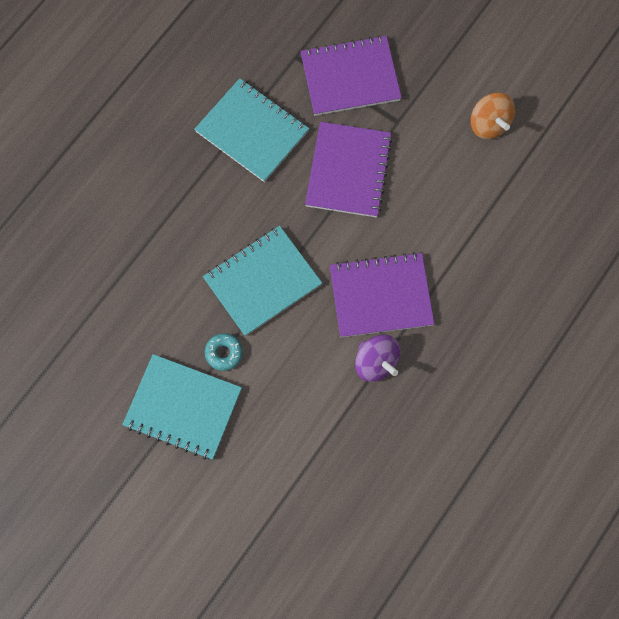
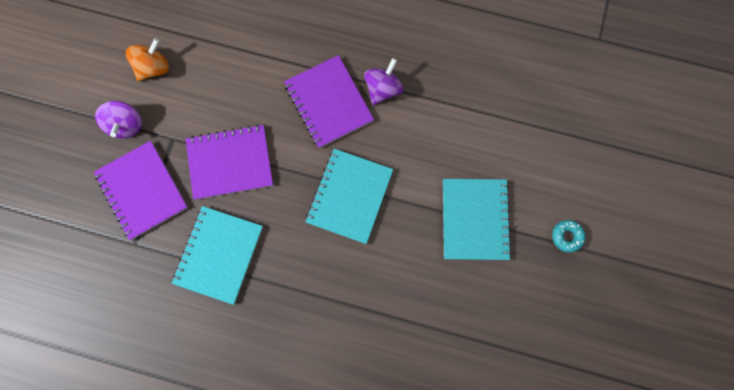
camera: 110 degrees left, 5 degrees up
(224, 353) = (419, 204): turquoise donut -> turquoise donut (566, 236)
(262, 282) = (350, 196): turquoise notebook -> turquoise notebook turned 75 degrees clockwise
(430, 80) = (126, 125): none -> purple spinning top

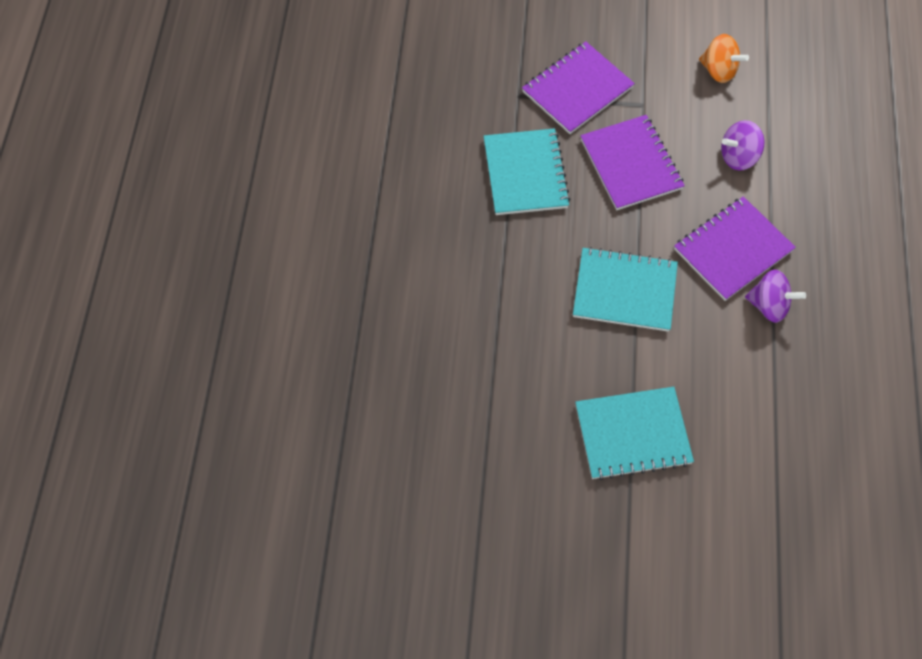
camera: 80 degrees right, 15 degrees down
(126, 125) = (645, 60): purple spinning top -> purple spinning top (738, 157)
(219, 255) = (525, 174): turquoise notebook -> turquoise notebook turned 75 degrees clockwise
(566, 236) = (639, 549): turquoise donut -> none

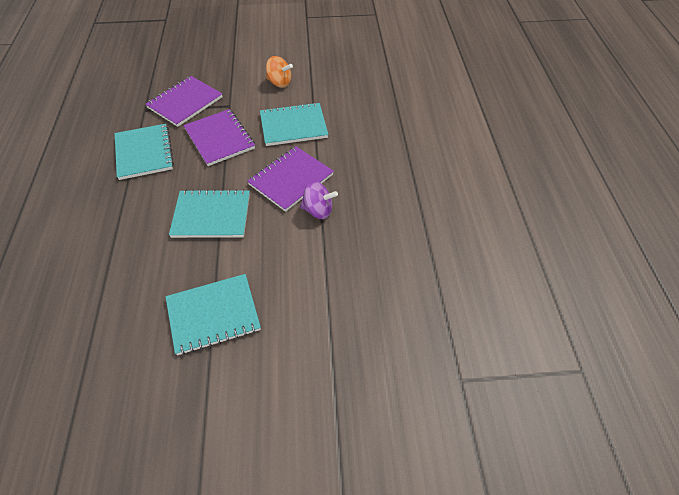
camera: 10 degrees left, 10 degrees down
(738, 157) = (293, 126): purple spinning top -> turquoise notebook

